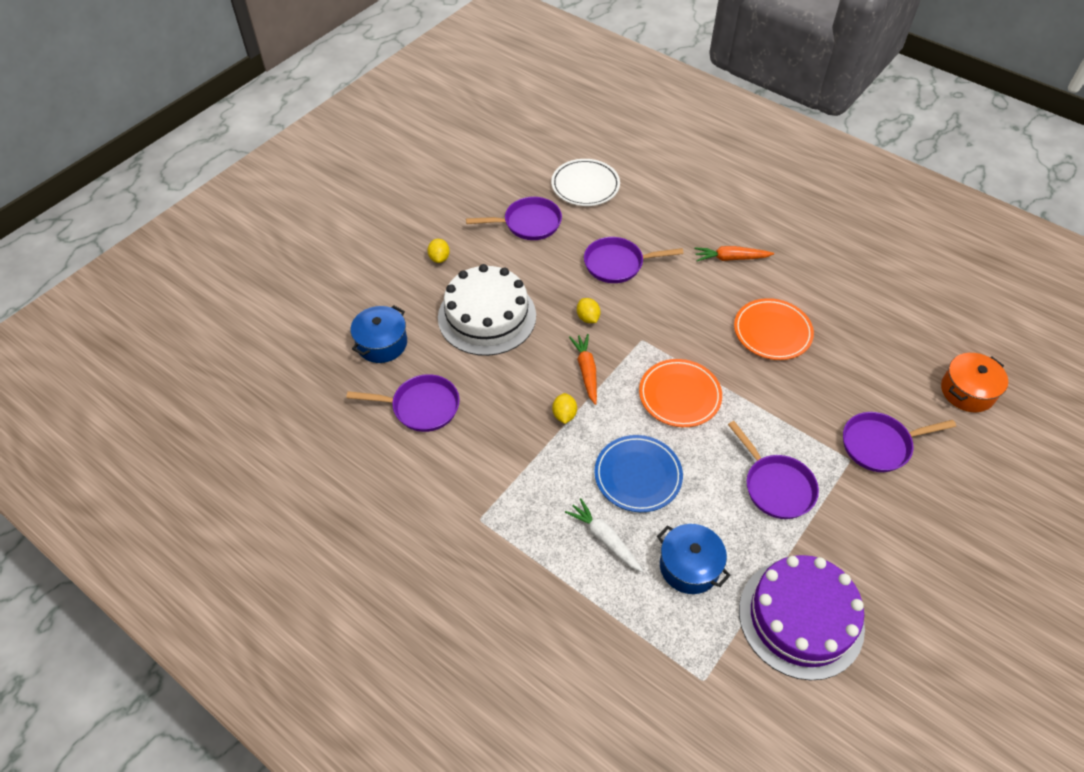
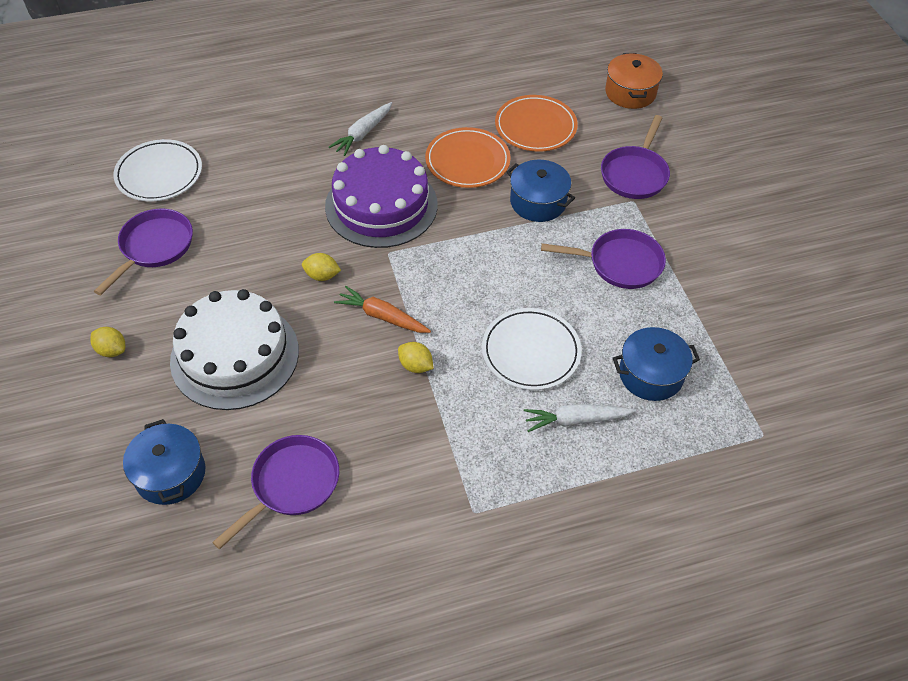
camera: 55 degrees left, 0 degrees up
(617, 264) = (283, 213): purple pan -> none
(638, 475) = (531, 351): blue plate -> white plate
(679, 395) = (473, 266): orange plate -> orange plate (535, 127)
(730, 258) = (363, 134): orange carrot -> white carrot
(780, 398) = (538, 202): none -> blue pot
(801, 618) = (751, 330): purple cake -> purple cake (381, 205)

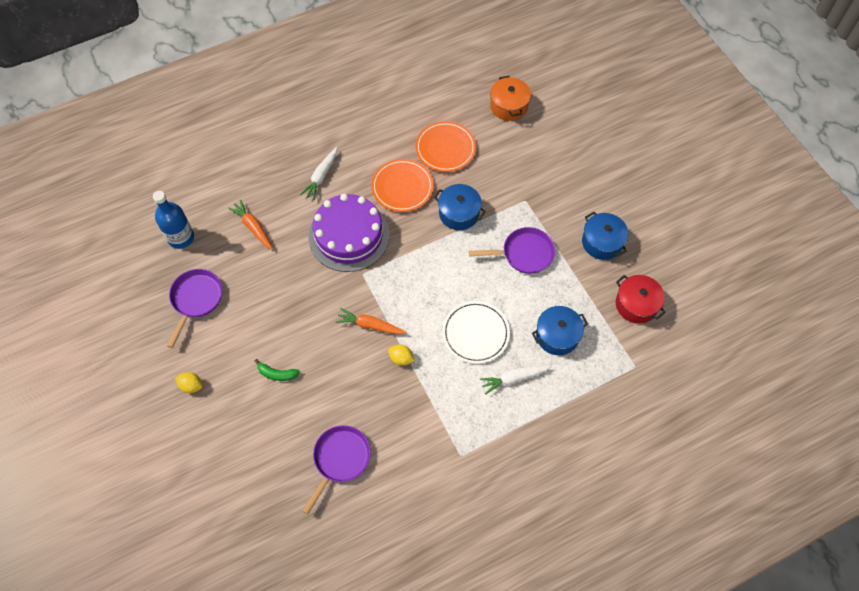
camera: 10 degrees left, 10 degrees up
(159, 174) = (181, 238): white plate -> blue bottle
(170, 474) = (258, 467): blue pot -> blue pot (602, 242)
(235, 355) = (277, 374): white cake -> green banana
(256, 176) = (253, 227): none -> orange carrot
(322, 276) = (321, 301): yellow lemon -> none
(635, 174) = (523, 177): purple pan -> none
(776, 353) = (636, 304): none -> red pot

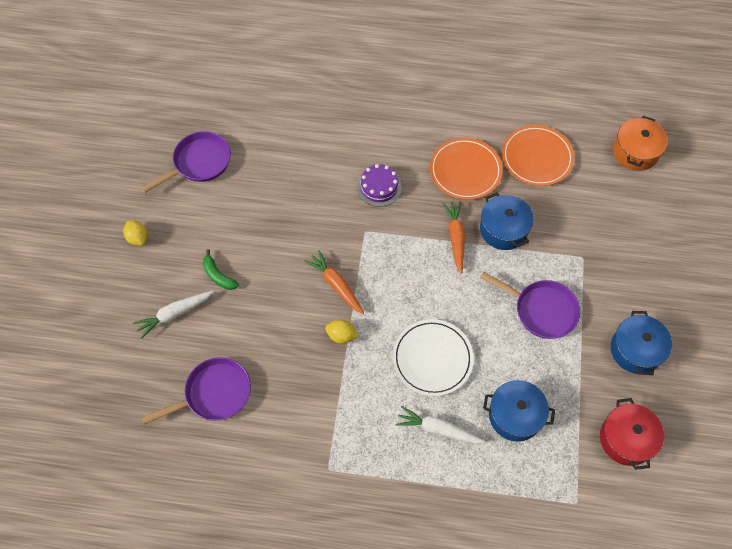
camera: 35 degrees right, 0 degrees up
(181, 238) = (227, 99): blue bottle -> none
(253, 227) = (297, 127): orange carrot -> orange carrot (455, 238)
(321, 176) = (394, 116): white carrot -> white carrot (174, 314)
(349, 236) = (379, 187): purple cake -> purple cake, size x0.48
(401, 358) = (341, 336): yellow lemon -> yellow lemon turned 45 degrees counterclockwise

